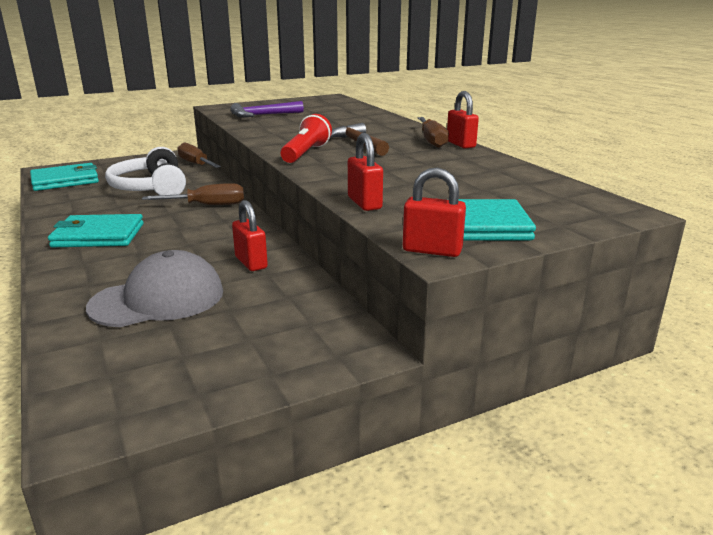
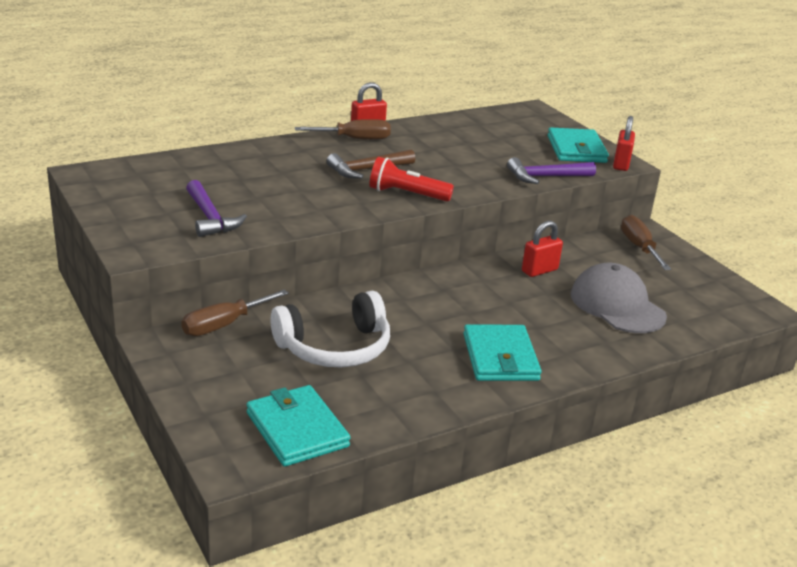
camera: 95 degrees left, 5 degrees up
(208, 205) = (400, 301): brown screwdriver -> brown screwdriver (639, 247)
(364, 203) = (545, 177): red padlock -> purple hammer

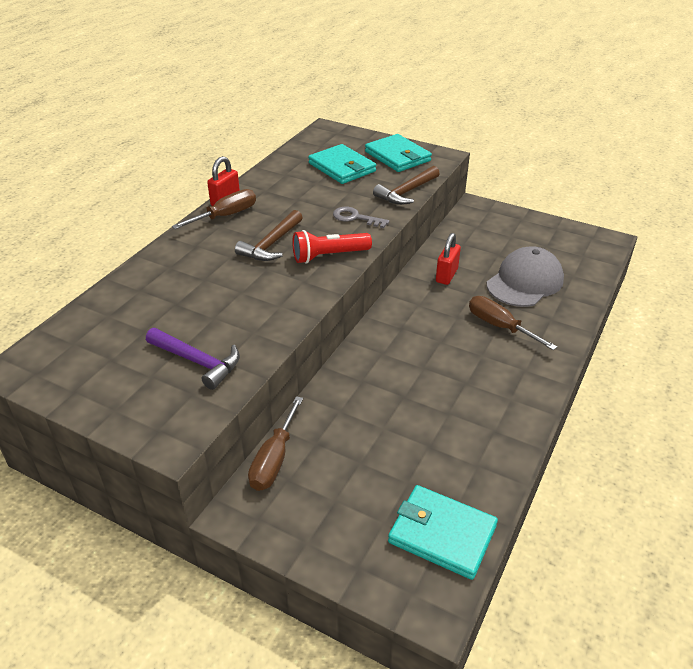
camera: 30 degrees left, 10 degrees up
(335, 347) = (384, 431): white headphones -> none
(469, 178) = (356, 218): none -> grey key
(500, 357) = (503, 372): turquoise wallet -> turquoise wallet (342, 167)
(545, 177) = (406, 192): purple hammer -> brown hammer
(617, 305) = (525, 282): grey cap -> grey cap turned 105 degrees clockwise
(621, 164) = (441, 158): red padlock -> none
(639, 247) = (486, 222): brown screwdriver -> brown screwdriver (499, 326)

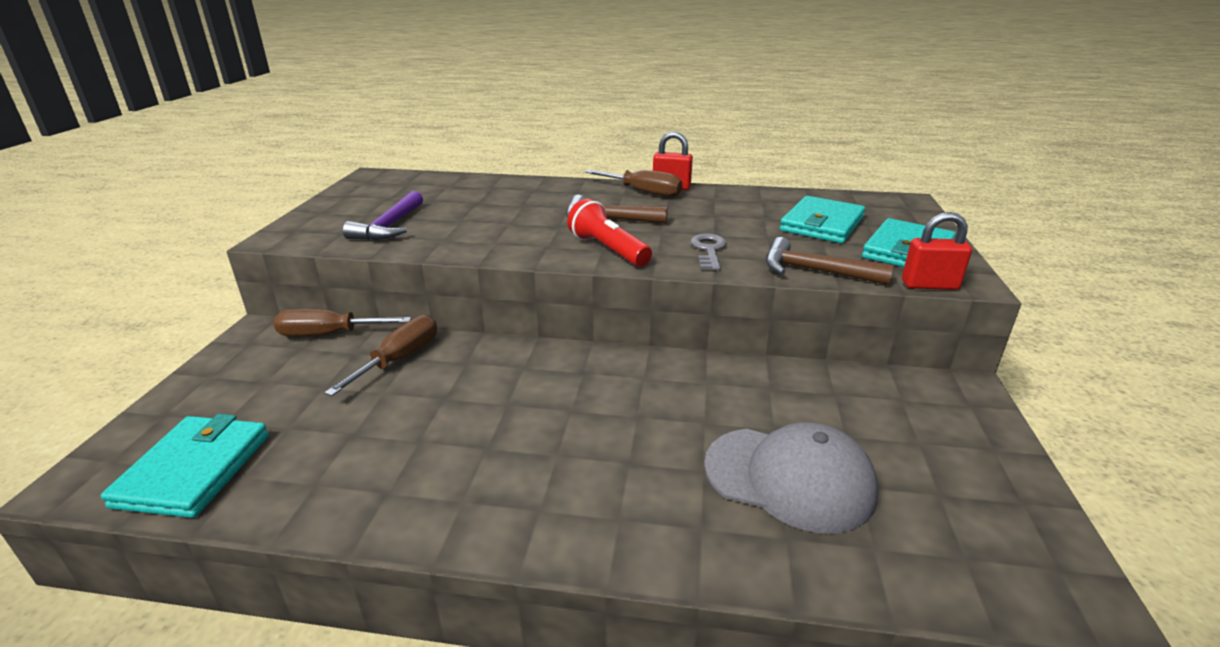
camera: 70 degrees right, 10 degrees down
(446, 275) = (733, 390): red padlock -> red padlock (929, 285)
(499, 326) = (640, 464): brown screwdriver -> brown screwdriver (399, 359)

